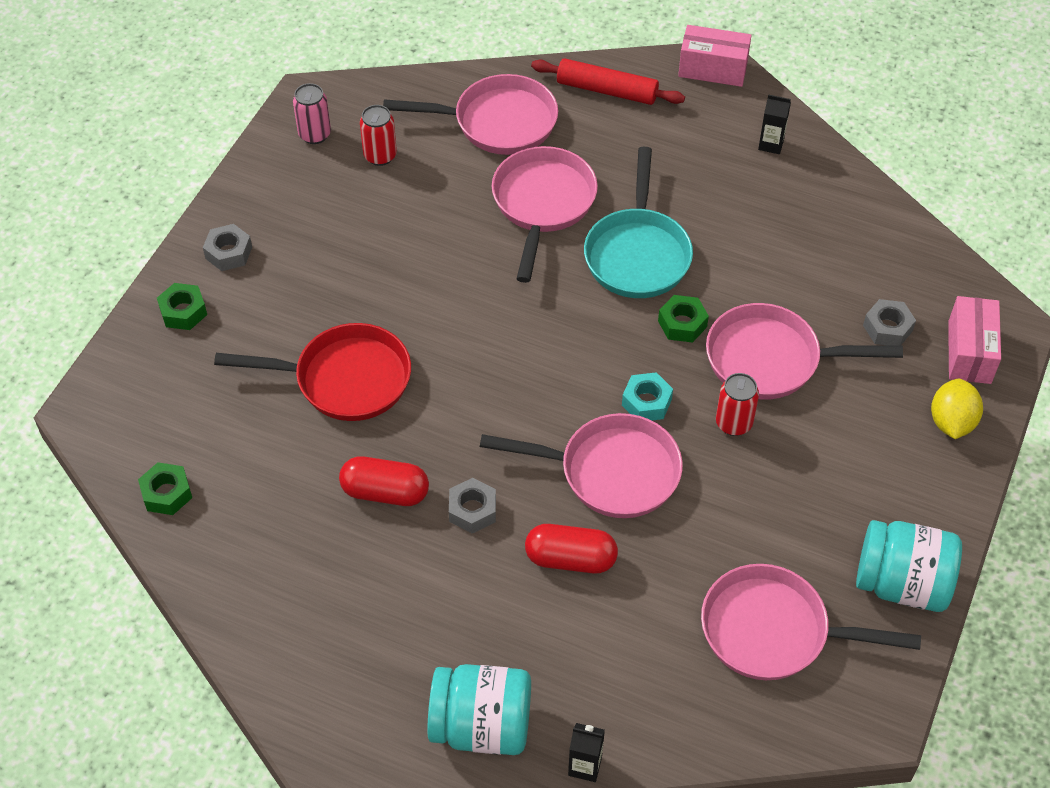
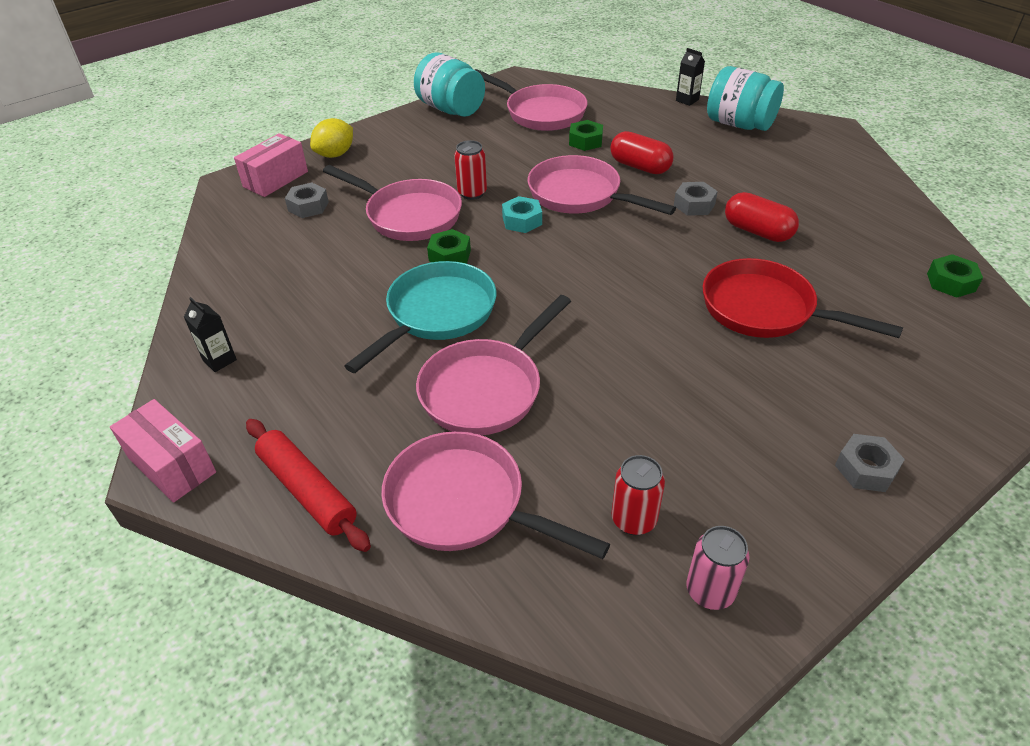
camera: 150 degrees left, 10 degrees down
(183, 312) = (929, 423): green nut -> green nut (585, 141)

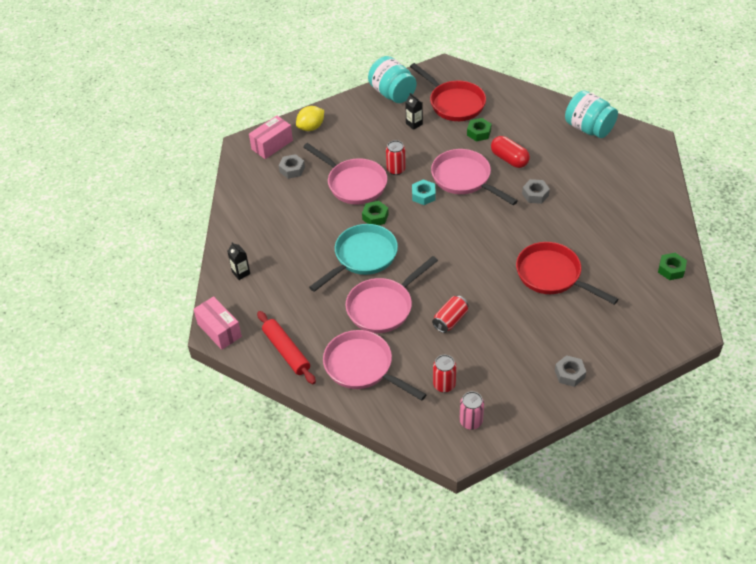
camera: 10 degrees right, 5 degrees up
(541, 113) = (454, 103): pink pan -> red pan
(613, 398) = (450, 320): none -> red can
(687, 100) = (559, 101): black carton -> black carton (414, 124)
(757, 231) = (568, 220): red capsule -> none

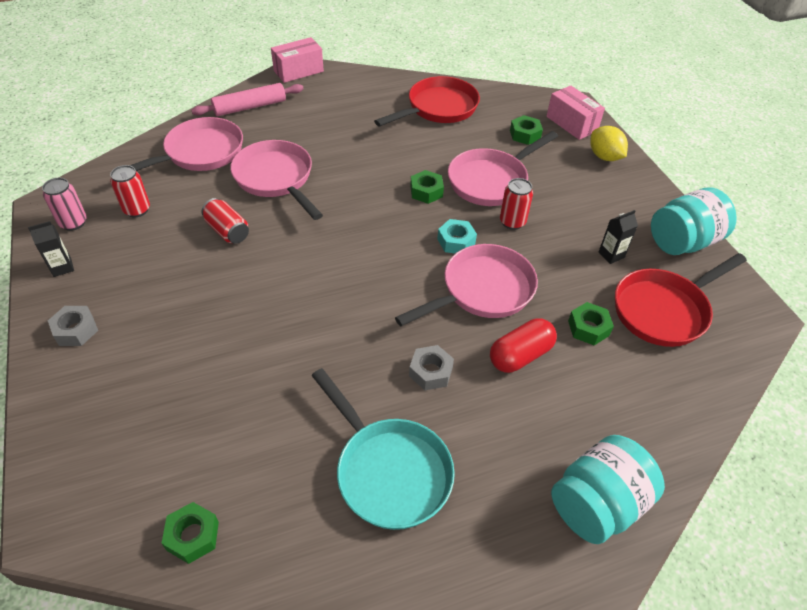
camera: 95 degrees right, 0 degrees up
(241, 273) = (369, 88): black carton -> black carton (62, 267)
(286, 351) = (250, 107): red rolling pin -> pink rolling pin
(292, 169) = (525, 134): grey nut -> green nut
(362, 257) = (361, 173): turquoise pan -> turquoise pan (389, 471)
(552, 275) = (254, 353): red pan -> red pan (438, 108)

